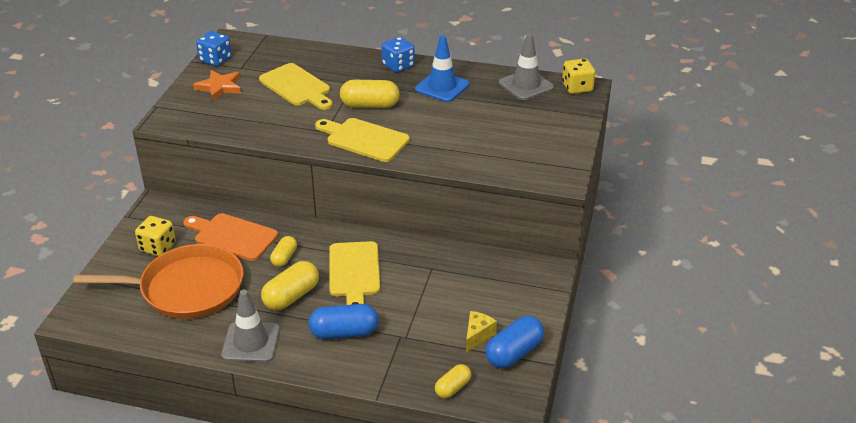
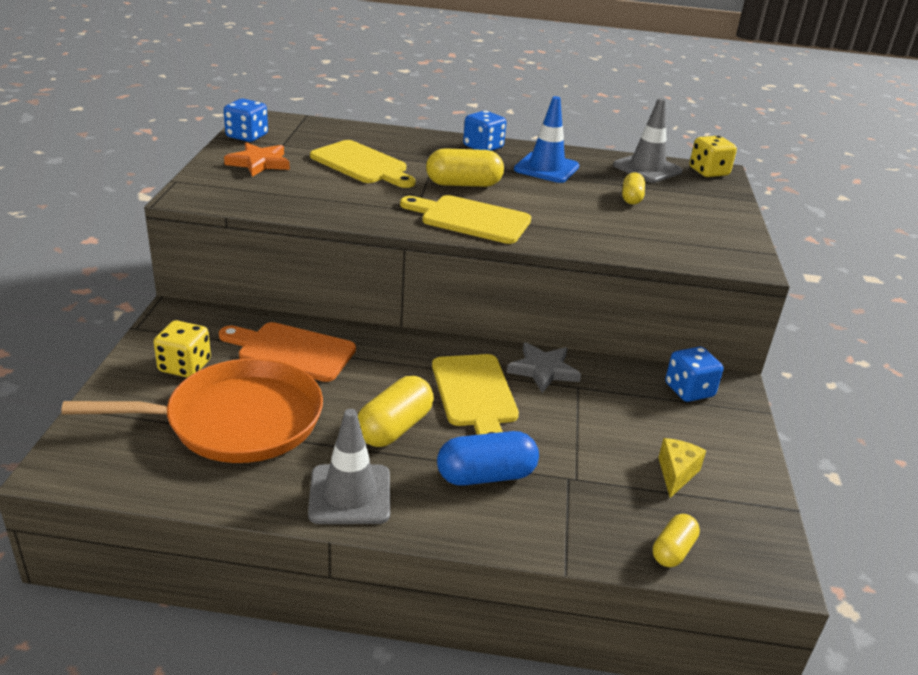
camera: 10 degrees left, 5 degrees down
(284, 258) = (371, 377): yellow capsule -> yellow capsule (631, 198)
(410, 254) = (543, 370): none -> grey star
(514, 273) = (689, 390): none -> blue dice
(514, 353) = (736, 496): blue capsule -> none

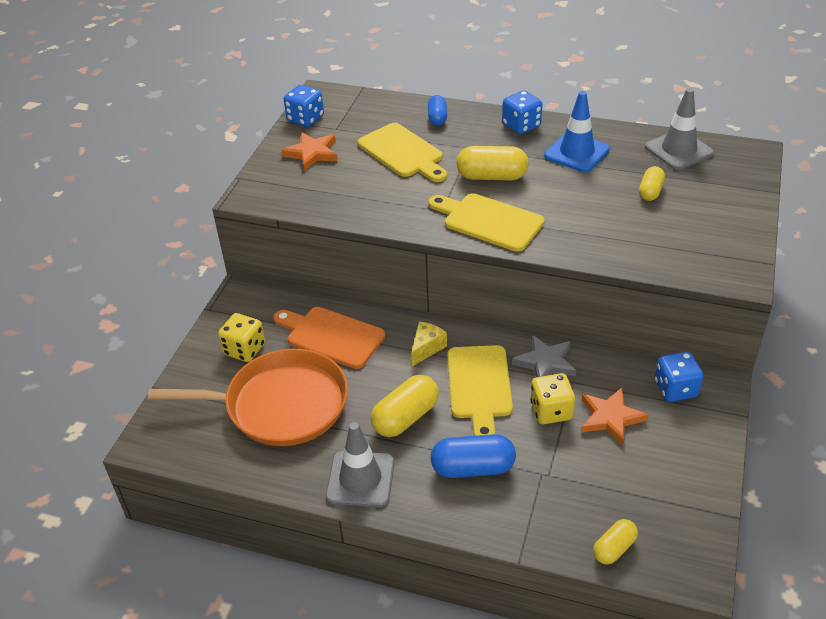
camera: 15 degrees right, 10 degrees up
(393, 139) = (437, 118): none -> blue capsule
(629, 419) = (610, 418): none -> orange star
(676, 473) = (638, 475): yellow cheese -> yellow cheese (426, 348)
(708, 172) = (742, 153): yellow dice -> yellow dice (551, 411)

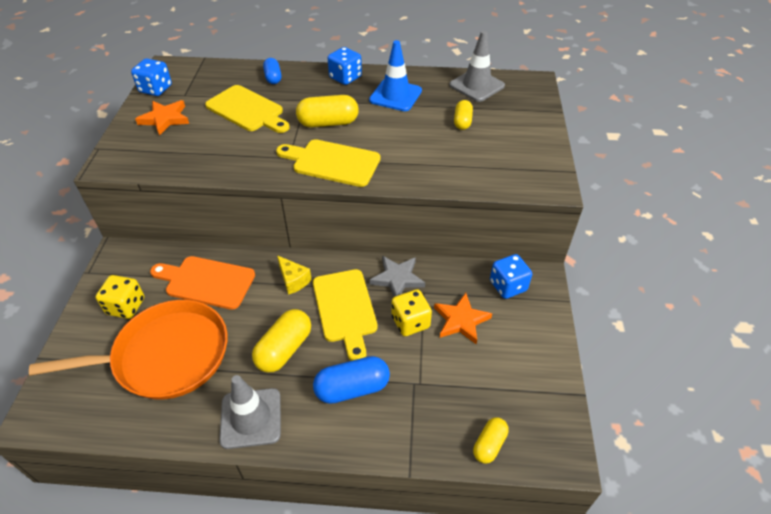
camera: 15 degrees left, 5 degrees up
(426, 348) = (293, 280): yellow cheese -> yellow cheese turned 120 degrees clockwise

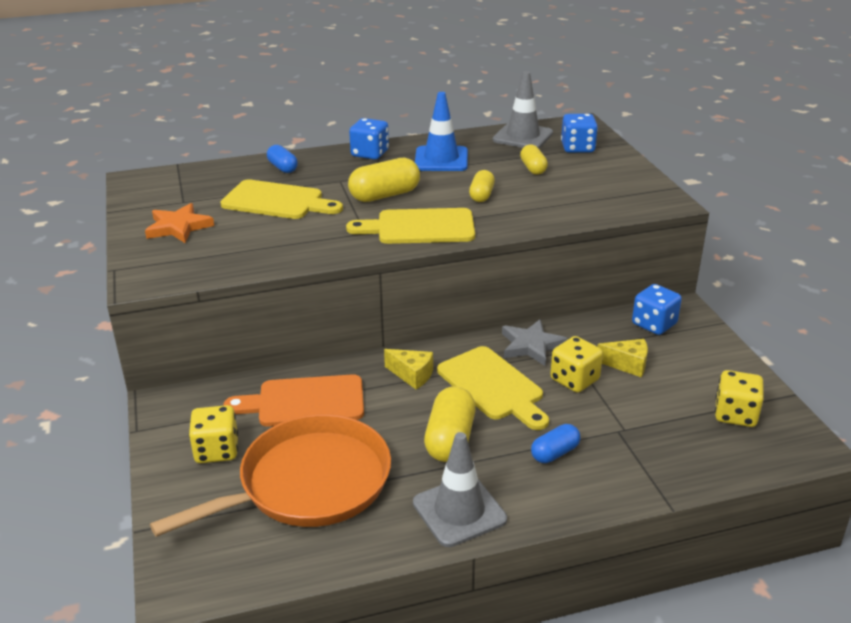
camera: 20 degrees left, 15 degrees down
(155, 89) = (140, 202): blue dice -> blue dice (577, 148)
(352, 388) = (555, 453): blue capsule -> blue capsule, size x0.61
(461, 320) = (627, 365): orange star -> yellow cheese
(489, 444) = (734, 460): yellow capsule -> yellow capsule (481, 195)
(519, 399) = (735, 414): none -> yellow dice

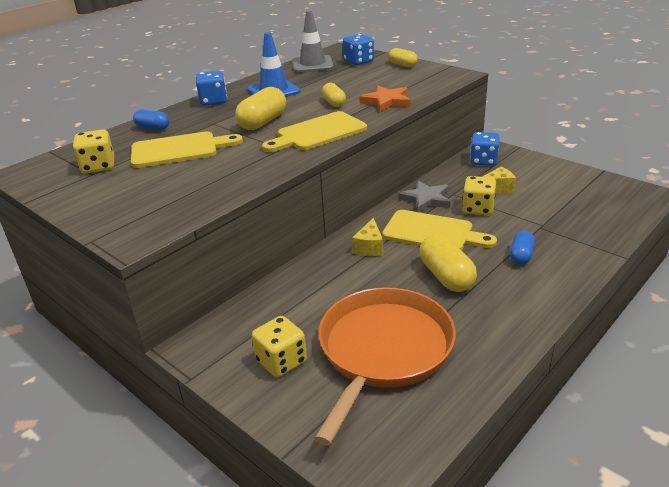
camera: 30 degrees left, 0 degrees up
(179, 227) = (113, 192): orange star -> orange star (387, 101)
(305, 402) = (311, 296): orange cutting board -> none
(412, 375) = (369, 247): yellow cheese -> yellow cheese turned 105 degrees clockwise
(459, 511) = (509, 318): grey traffic cone -> none
(533, 168) = (346, 79): yellow capsule -> yellow capsule (402, 65)
(735, 414) = (589, 192): yellow dice -> yellow dice (98, 166)

